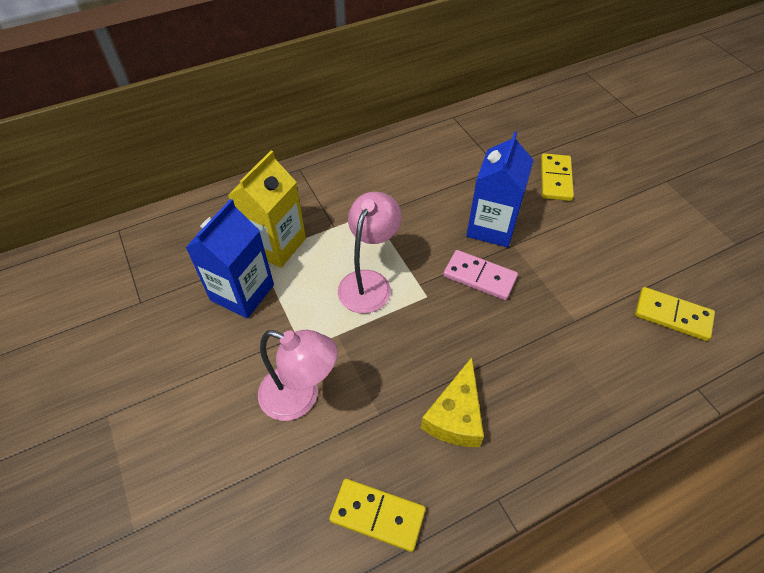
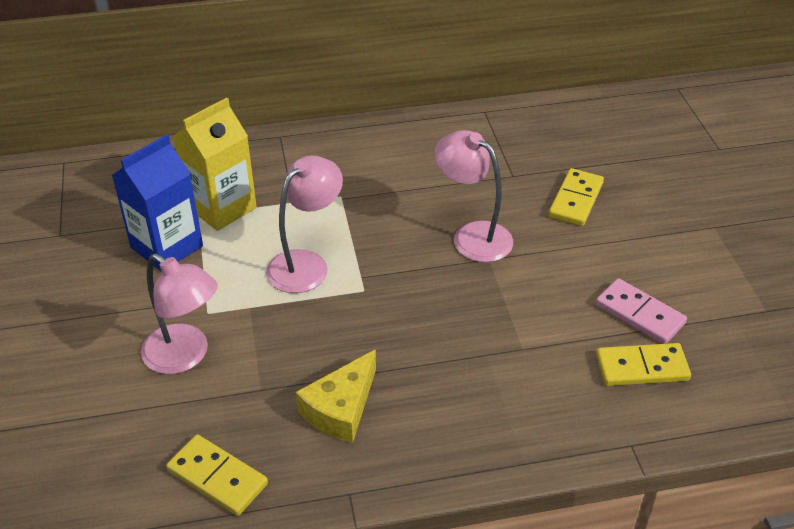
camera: 15 degrees right, 10 degrees down
(480, 277) = (433, 283): pink domino -> pink domino (640, 314)
(491, 227) = (472, 235): blue carton -> pink lamp
(672, 316) = (641, 368): yellow domino -> yellow domino turned 45 degrees counterclockwise

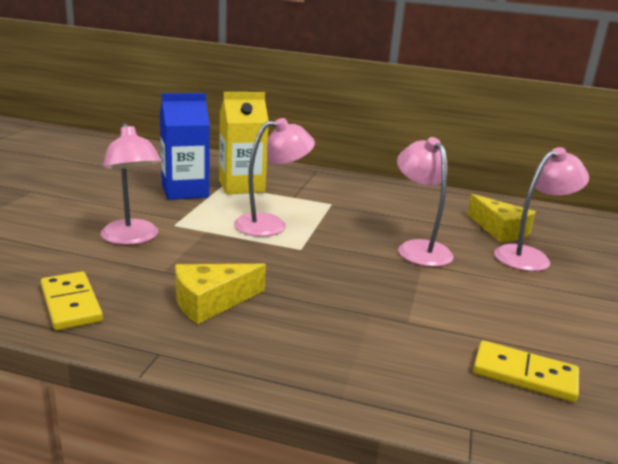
camera: 25 degrees right, 20 degrees down
(529, 167) = (500, 230): none -> yellow cheese
(576, 200) = (530, 256): yellow domino -> pink lamp
(640, 314) = (547, 338): pink domino -> none

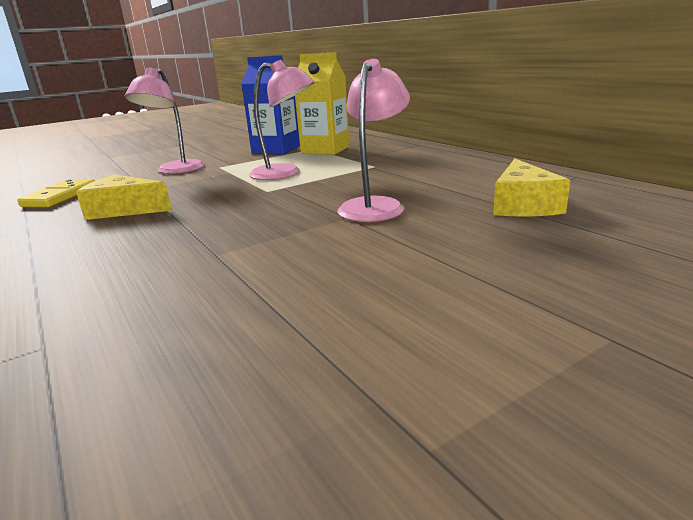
camera: 45 degrees right, 0 degrees up
(524, 375) = (201, 328): yellow domino -> none
(530, 256) = (503, 233): pink lamp -> none

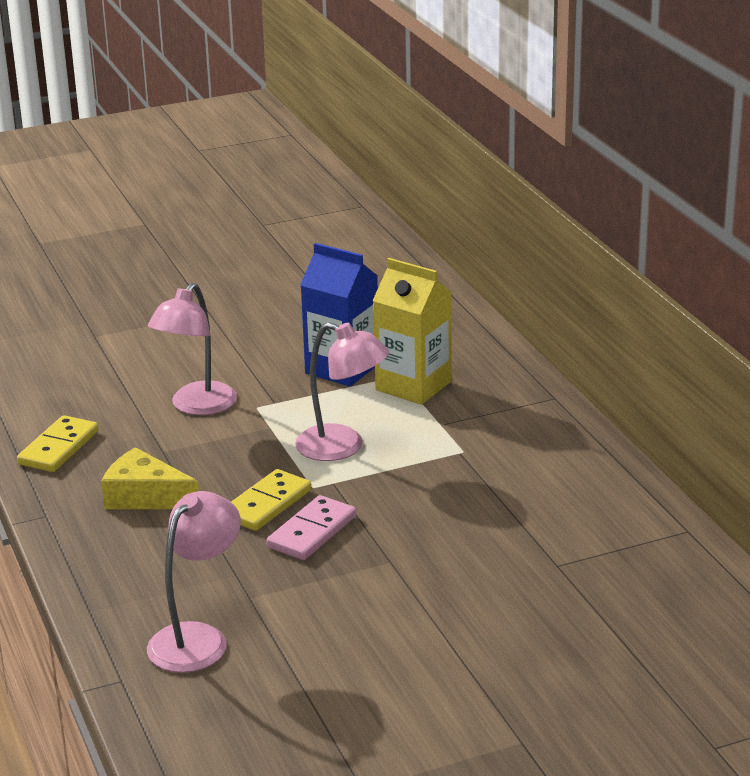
camera: 10 degrees right, 5 degrees up
(230, 202) = (267, 504): none -> yellow domino
(271, 210) = (312, 532): none -> pink domino
(375, 206) = (427, 546): pink lamp -> pink lamp (197, 638)
(523, 205) = (582, 576): yellow cheese -> none

